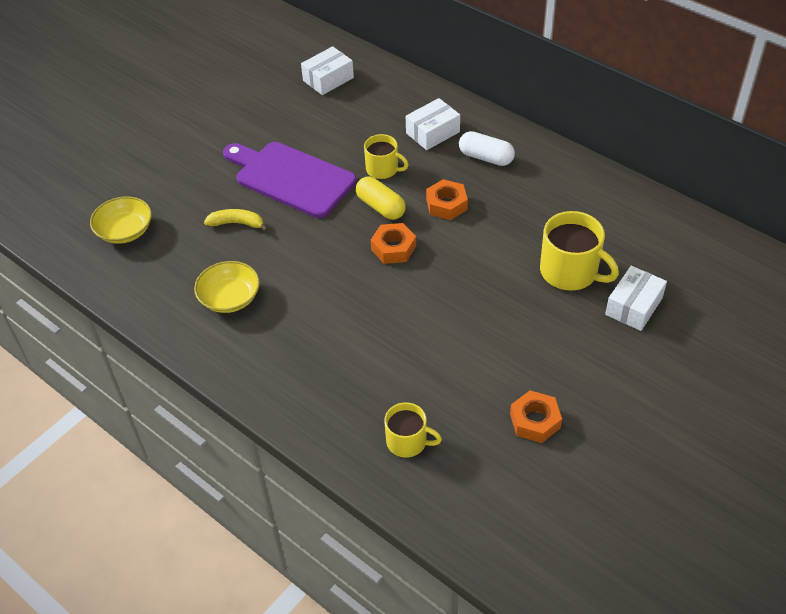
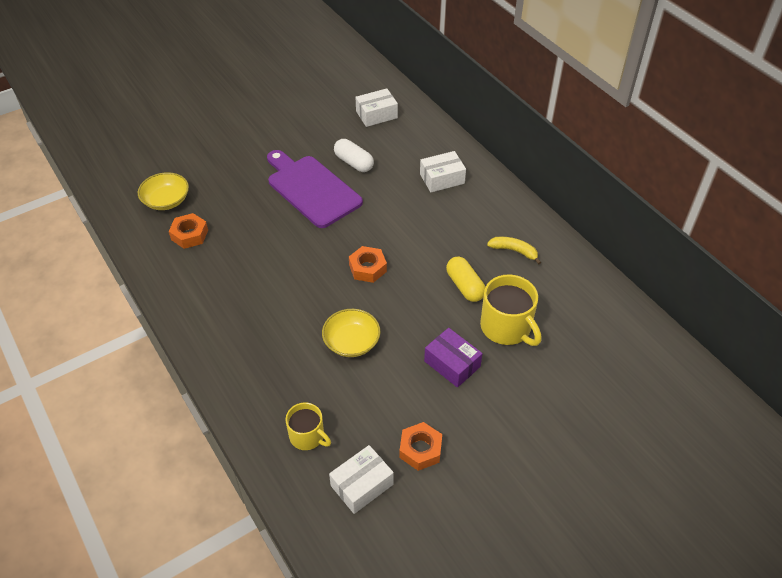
camera: 15 degrees right, 0 degrees up
(230, 298) = (221, 275): yellow bowl -> yellow bowl (351, 342)
(237, 223) = (253, 216): yellow banana -> yellow banana (514, 251)
(381, 207) = (372, 231): yellow capsule -> yellow capsule (465, 286)
(383, 169) = (388, 200): yellow mug -> none
(446, 204) = (427, 242): orange nut -> orange nut (189, 235)
(486, 157) = (477, 210): white capsule -> white capsule (354, 163)
(529, 324) = (452, 364): none -> purple box
(634, 306) = (549, 372): white box -> white box (362, 485)

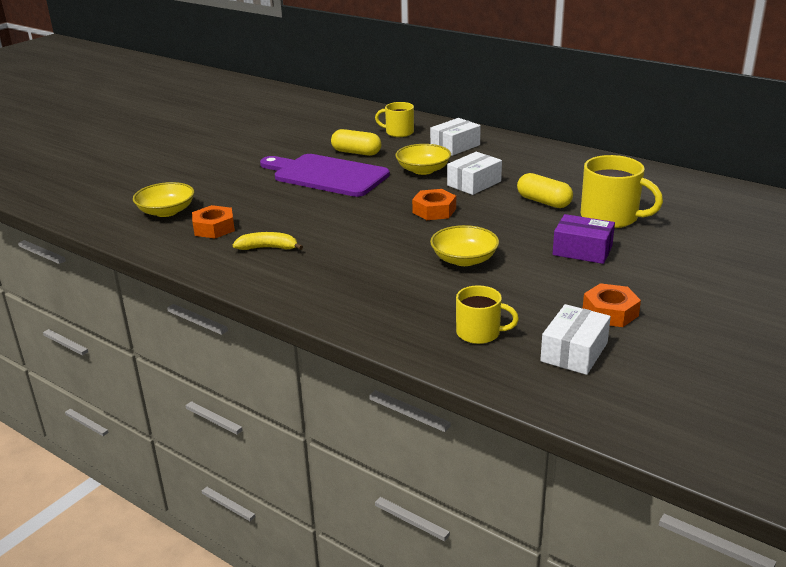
camera: 20 degrees left, 20 degrees down
(354, 163) = (356, 153): white capsule -> yellow capsule
(376, 114) = (352, 122): white box -> white box (474, 183)
(393, 206) = (423, 170): none -> yellow bowl
(407, 142) = (399, 132): none -> yellow mug
(514, 251) = (568, 173): yellow banana -> yellow banana (268, 248)

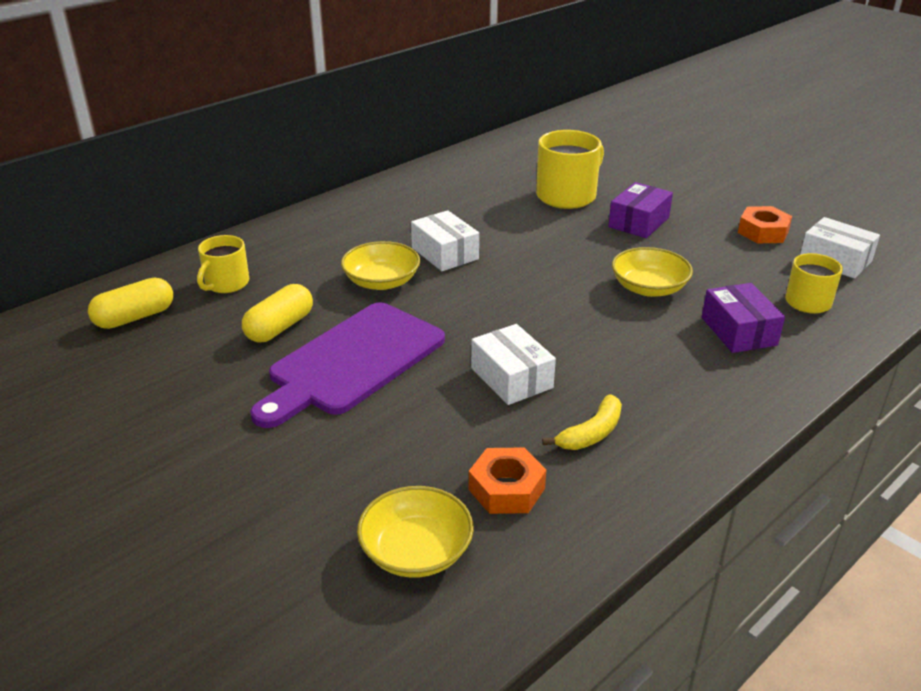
camera: 80 degrees left, 5 degrees up
(268, 248) = (591, 433): yellow banana -> yellow banana turned 150 degrees counterclockwise
(412, 298) = (738, 331): none -> purple box
(434, 211) = (514, 290): orange nut -> none
(455, 146) = (314, 249): white box -> white box (511, 378)
(543, 202) = (516, 221): yellow capsule -> yellow capsule (135, 317)

